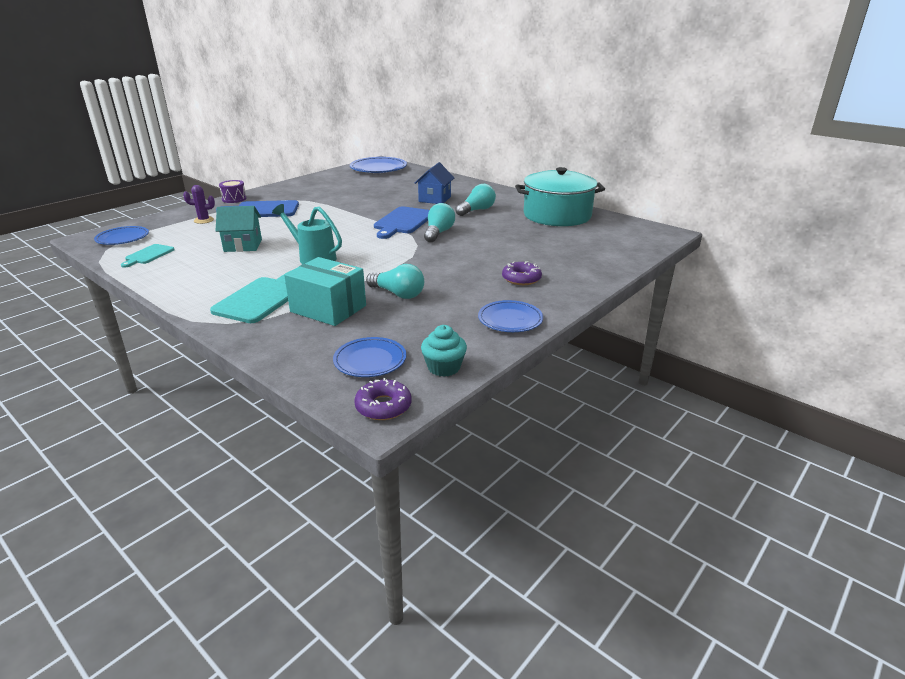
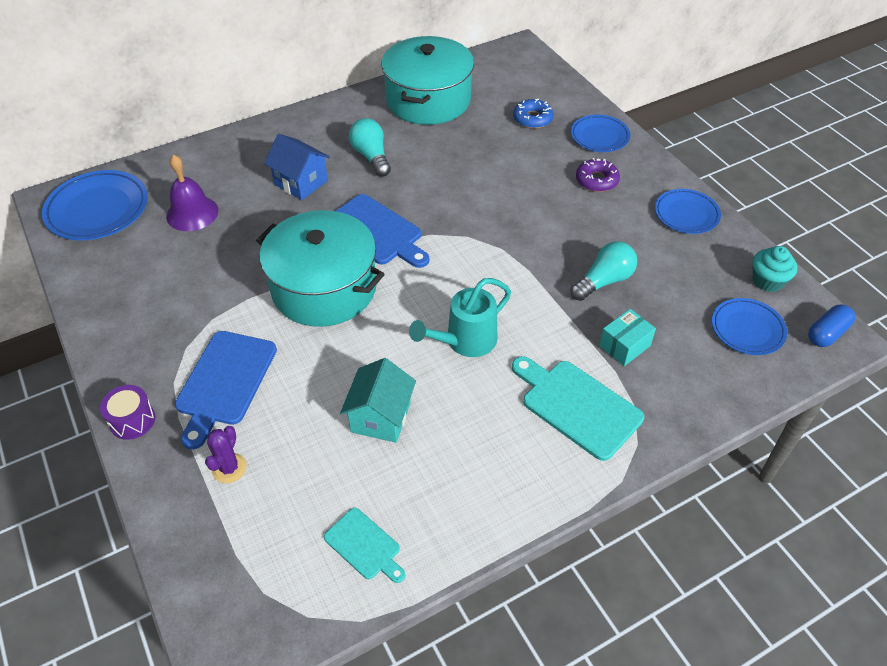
camera: 70 degrees left, 20 degrees up
(123, 238) = (259, 593): blue plate -> blue plate (599, 136)
(328, 309) = (624, 346): turquoise box -> turquoise box, size x0.58
(344, 218) = (324, 288): none -> turquoise pot
(383, 406) = (827, 333): purple donut -> blue capsule
(389, 183) = (192, 213): none -> purple bell
(438, 233) = (435, 209): turquoise light bulb -> none
(576, 248) = (532, 119): none -> blue donut

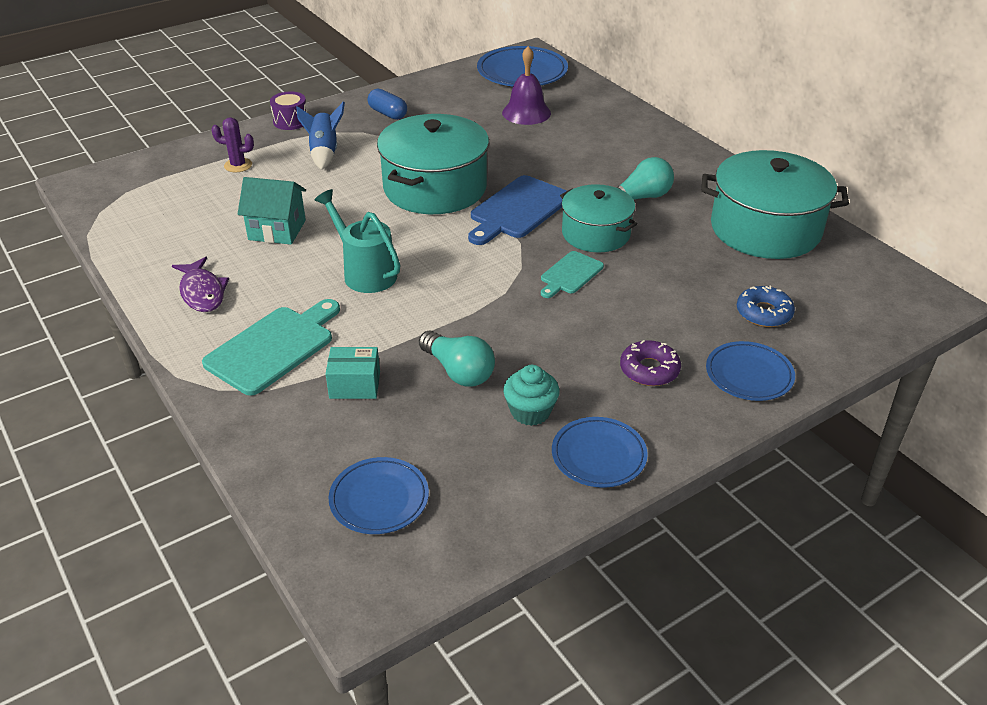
camera: 85 degrees right, 10 degrees down
(224, 382) = (324, 153): blue cutting board -> blue rocket
(301, 182) = (584, 161): blue house -> none
(364, 546) = (150, 232): turquoise cutting board -> turquoise cutting board (570, 274)
(422, 188) = (596, 234): none -> turquoise pot
(489, 475) = (202, 292): none -> purple fish
(624, 346) = (355, 385): turquoise box -> turquoise box turned 45 degrees counterclockwise
(767, 281) = (472, 533): turquoise cupcake -> turquoise cupcake (530, 412)
(827, 333) = (370, 588): blue capsule -> blue capsule (388, 113)

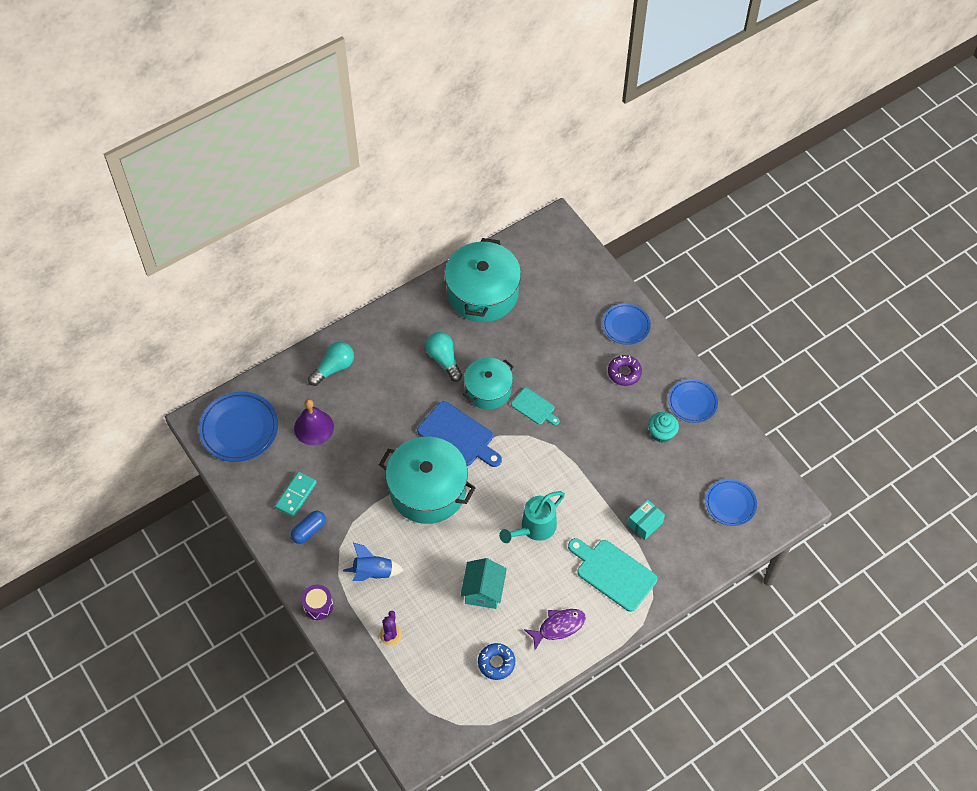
camera: 90 degrees left, 20 degrees up
(355, 385) = (645, 524): turquoise box -> turquoise box turned 45 degrees clockwise
(435, 105) = (296, 495): none -> turquoise domino
(458, 371) = (630, 469): turquoise light bulb -> turquoise light bulb (333, 368)
(764, 313) = (571, 309): blue donut -> blue donut (496, 663)

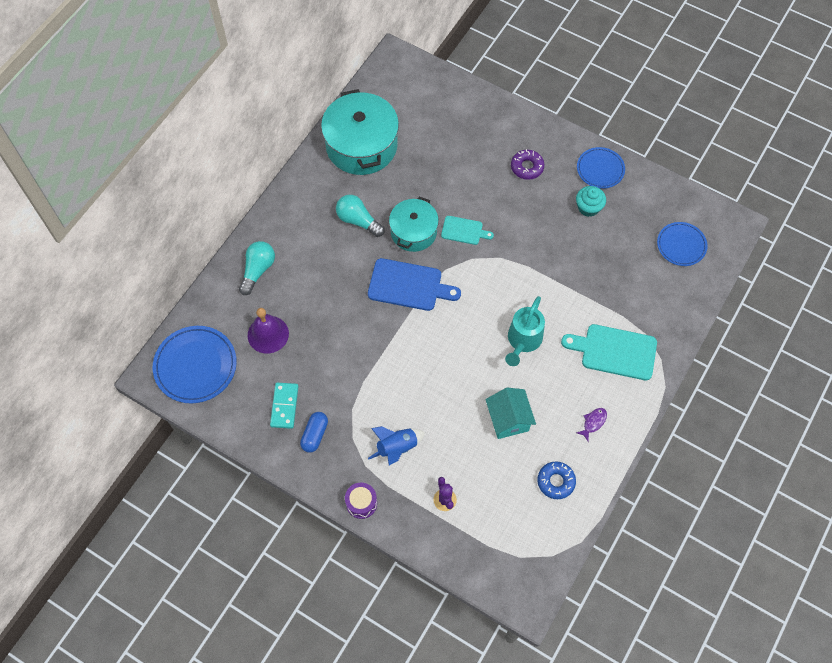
camera: 25 degrees left, 5 degrees up
(428, 490) = (407, 347): turquoise pot -> none
(558, 627) = (593, 422): purple fish -> purple fish, size x0.62
(626, 326) = (506, 124): blue plate -> none
(645, 524) = (618, 294): turquoise box -> none

